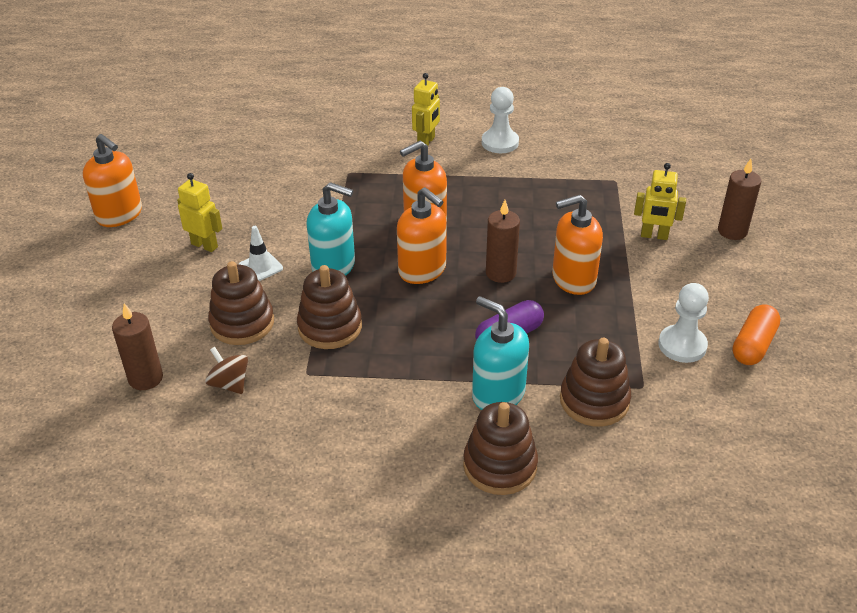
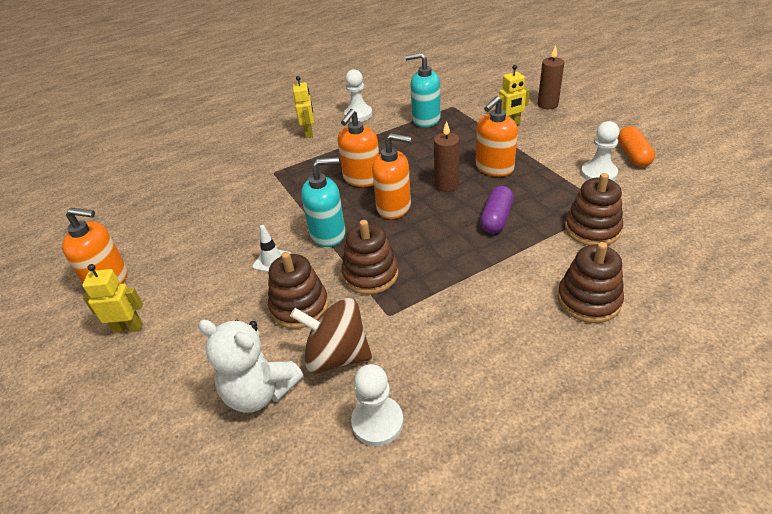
camera: 30 degrees left, 0 degrees up
(145, 378) = (260, 392): brown candle -> white teddy bear
(205, 245) = (209, 267): yellow robot -> yellow robot (128, 328)
(206, 455) = (377, 422): none -> white pawn
(229, 384) = (337, 356): brown spinning top -> brown spinning top, size x1.79
(498, 394) = (532, 256): turquoise soap dispenser -> turquoise soap dispenser (426, 119)

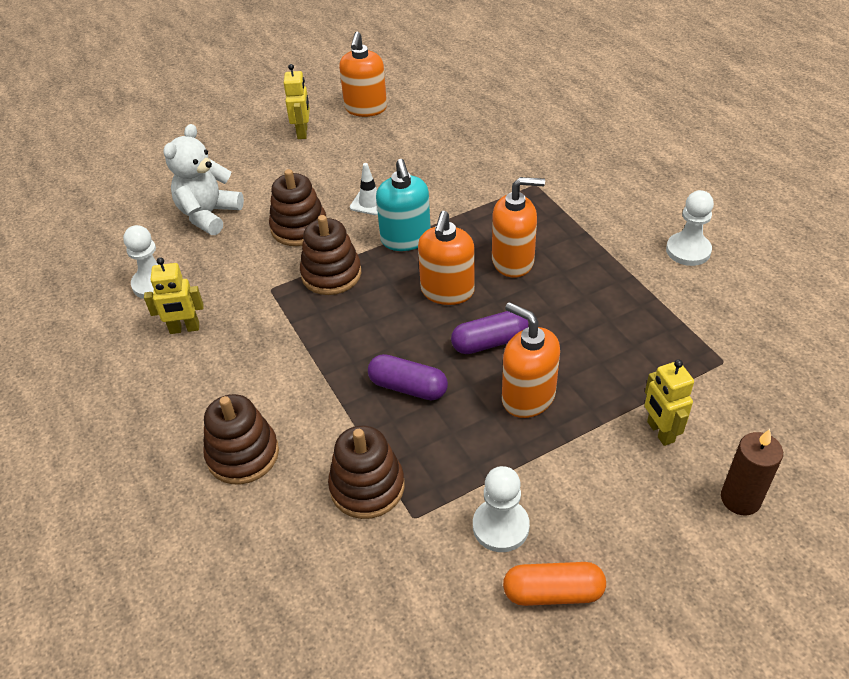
camera: 90 degrees right, 5 degrees up
(309, 133) = (632, 205): yellow robot -> yellow robot (184, 329)
(337, 356) = (231, 256): brown spinning top -> none
(362, 179) = (513, 261): orange soap dispenser -> orange soap dispenser turned 150 degrees clockwise
(426, 119) = (675, 326): turquoise soap dispenser -> none
(446, 185) = (489, 342): brown candle -> purple capsule

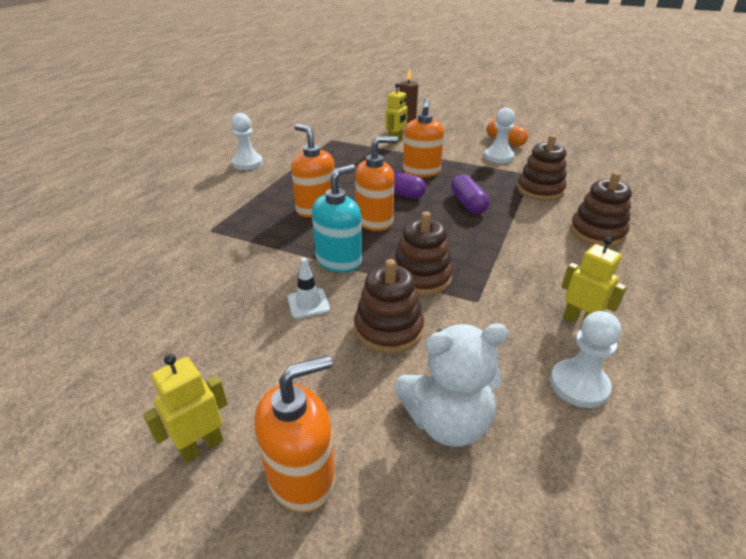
camera: 130 degrees left, 10 degrees down
(365, 108) = (103, 410): orange soap dispenser -> orange soap dispenser (302, 477)

